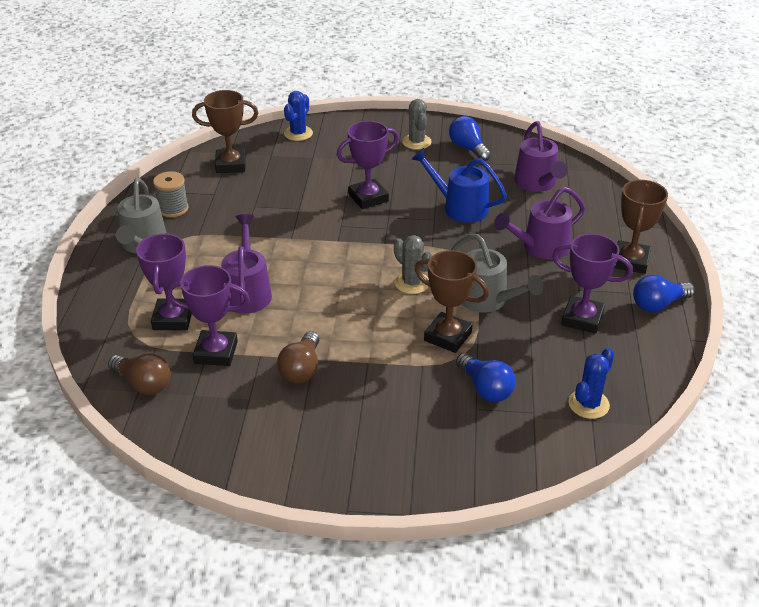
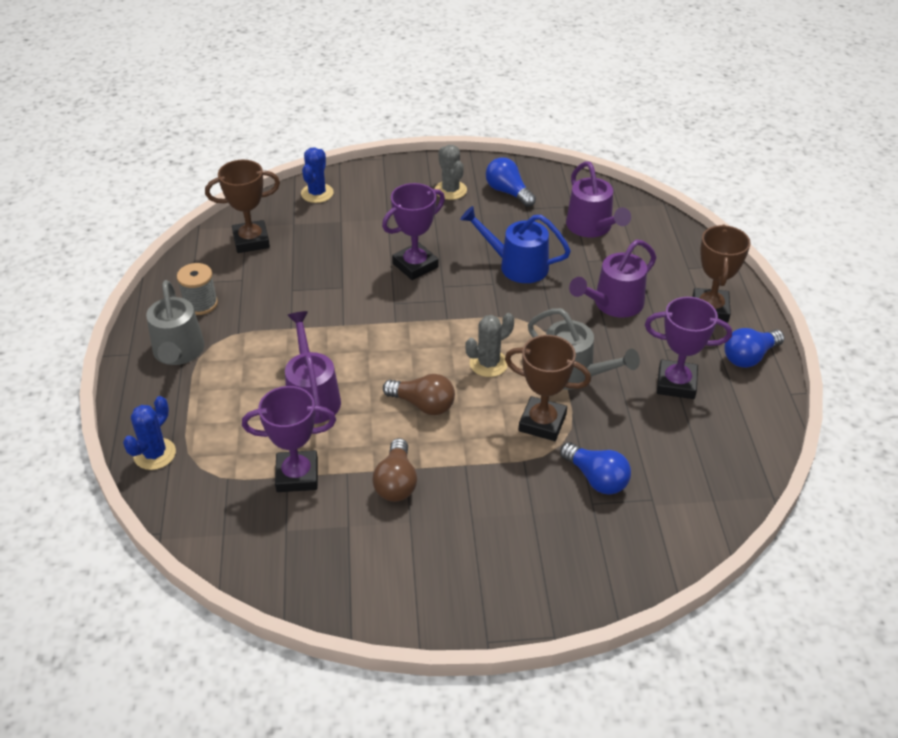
camera: 10 degrees left, 5 degrees up
(143, 384) = (227, 524): brown light bulb -> brown light bulb (423, 404)
(173, 319) = (238, 441): purple trophy -> none
(412, 283) = (488, 363): grey cactus -> grey cactus turned 75 degrees counterclockwise
(588, 404) = (706, 482): blue cactus -> blue cactus (155, 454)

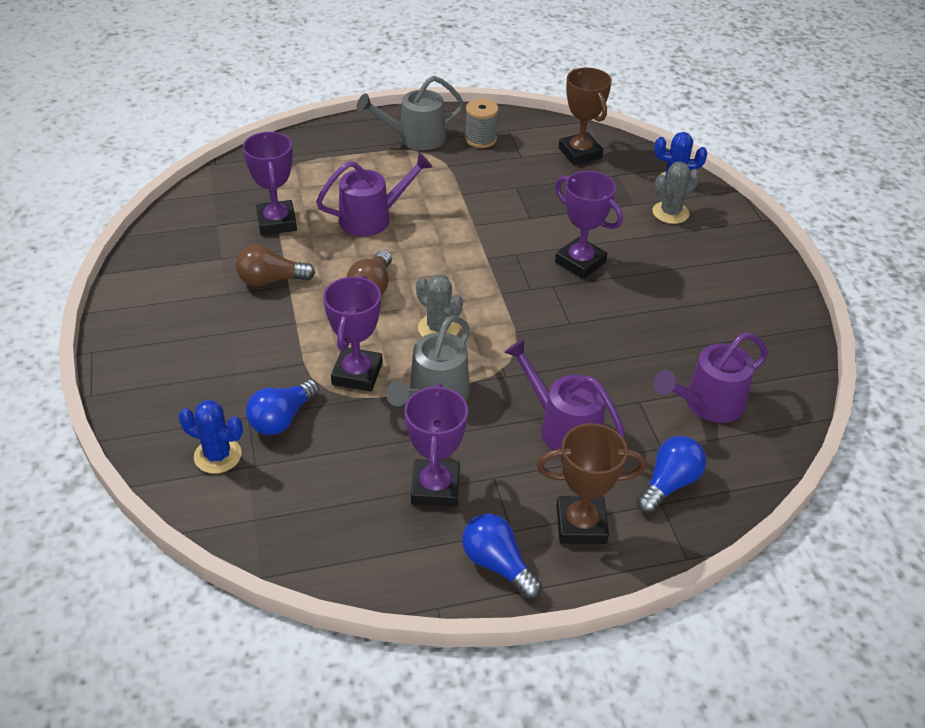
camera: 80 degrees right, 0 degrees up
(155, 454) = (296, 147): blue cactus -> blue cactus (218, 455)
(450, 190) = (726, 276): grey cactus -> grey cactus (670, 213)
(508, 192) = (746, 324): blue light bulb -> blue light bulb (669, 484)
(516, 266) = (607, 340): blue watering can -> none
(542, 423) = (357, 374): brown trophy -> purple trophy

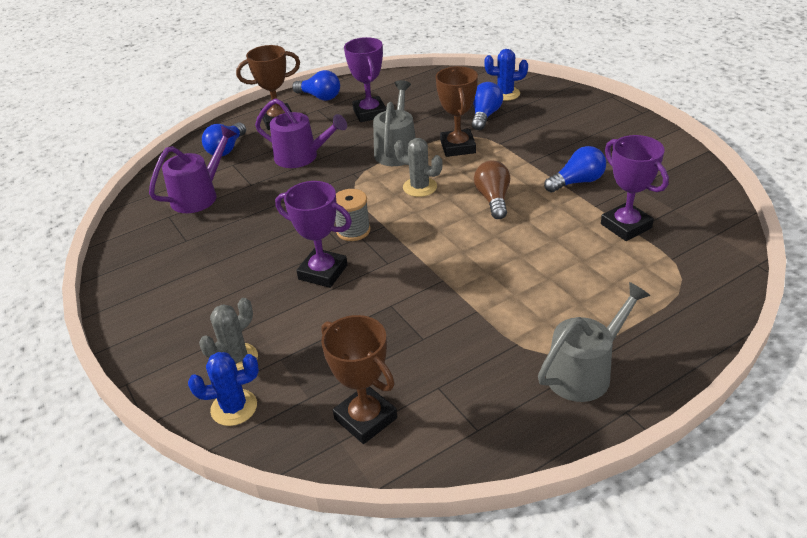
camera: 165 degrees right, 5 degrees down
(271, 280) = (577, 182): brown light bulb -> blue light bulb
(357, 374) = (457, 147): purple trophy -> brown trophy
(372, 218) = (544, 256): purple watering can -> none
(480, 139) = (504, 398): grey spool -> grey spool (353, 231)

